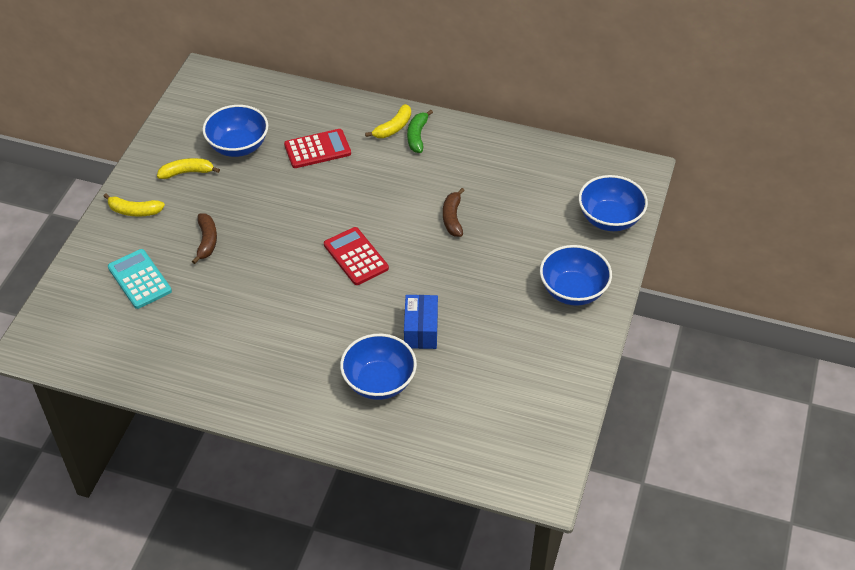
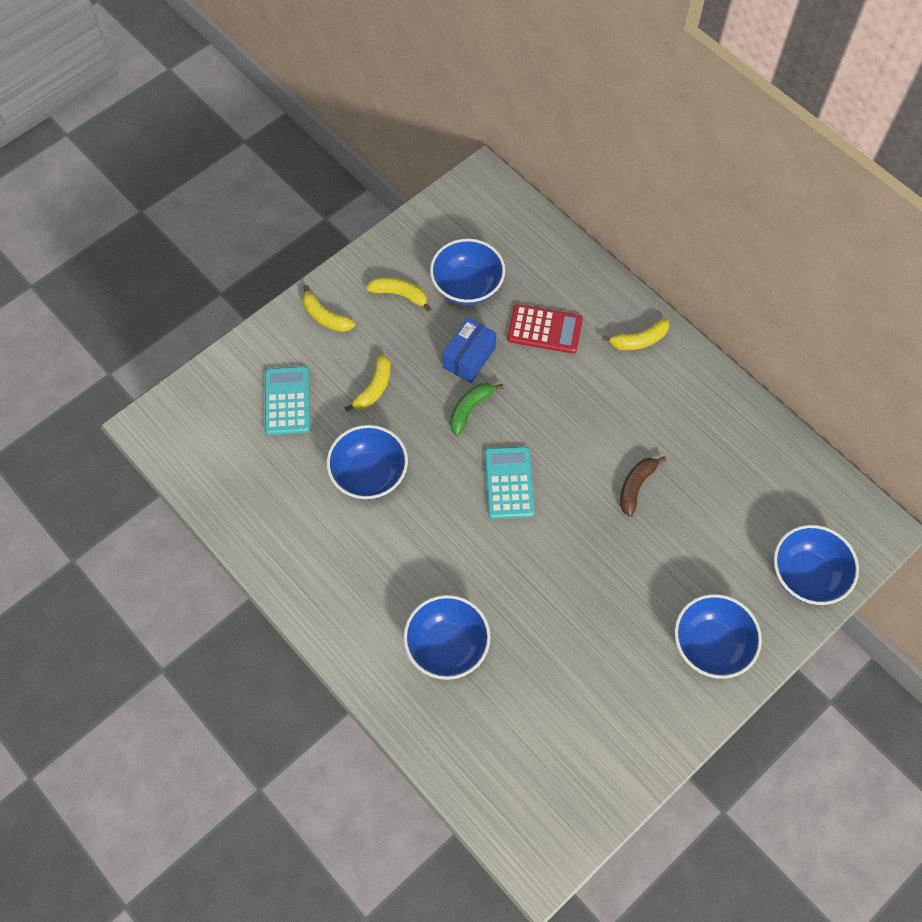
camera: 30 degrees right, 15 degrees up
(207, 241) = (374, 388): brown banana -> yellow banana
(241, 299) = (369, 474): none -> blue bowl
(356, 256) = (509, 483): red calculator -> turquoise calculator
(417, 136) = (658, 363): green banana -> green banana (470, 409)
(421, 330) = (523, 607): blue box -> blue box (469, 357)

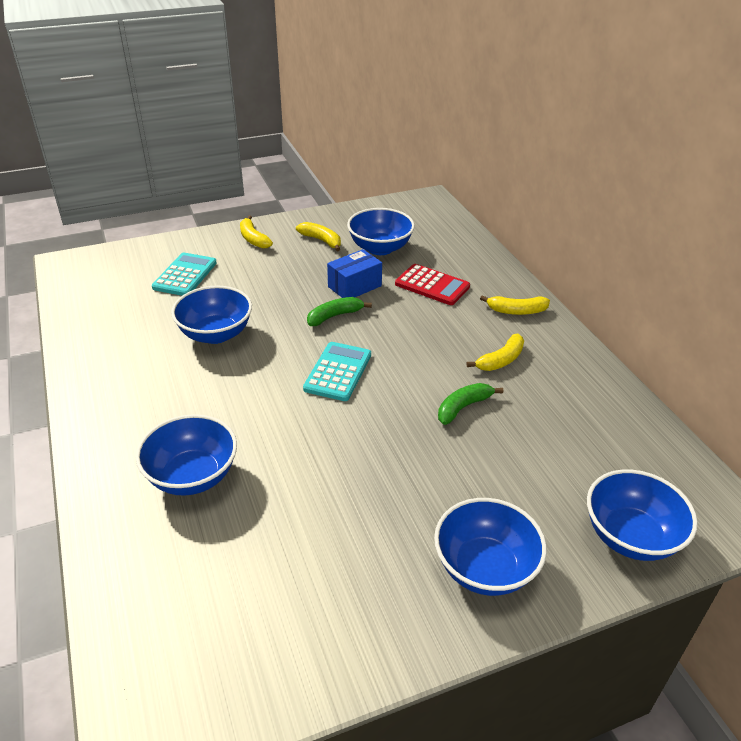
camera: 20 degrees right, 25 degrees down
(374, 388) = (261, 285): yellow banana -> yellow banana (501, 360)
(636, 486) = (463, 407): brown banana -> green banana

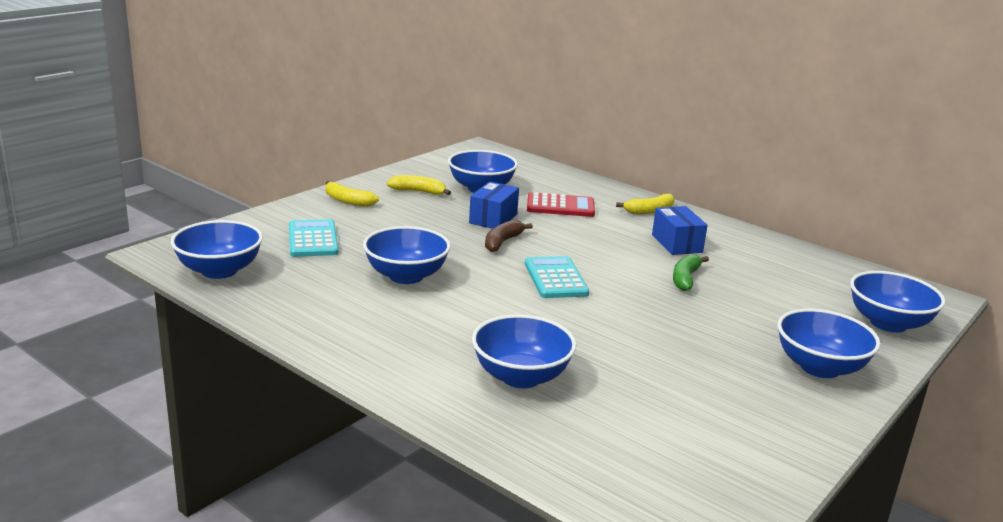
camera: 30 degrees left, 15 degrees down
(88, 291) = (219, 271): none -> blue bowl
(334, 316) = (502, 242): green banana -> brown banana
(501, 360) = (676, 244): yellow banana -> blue box

